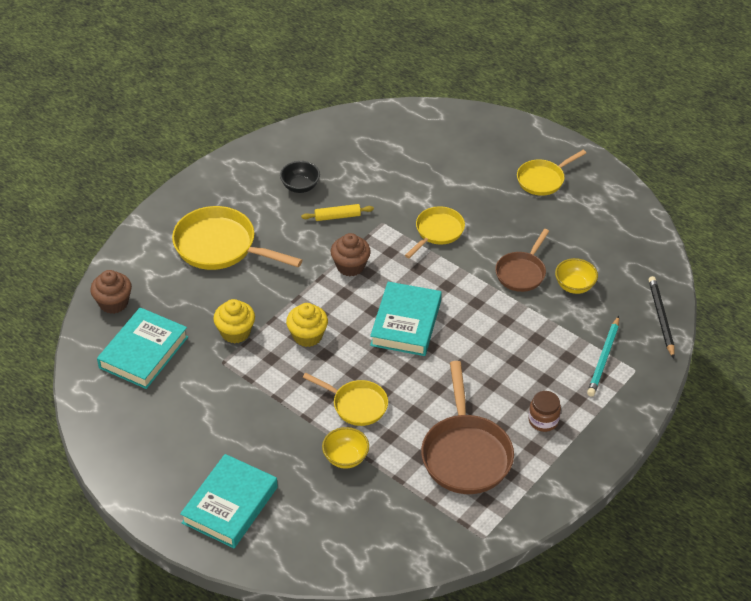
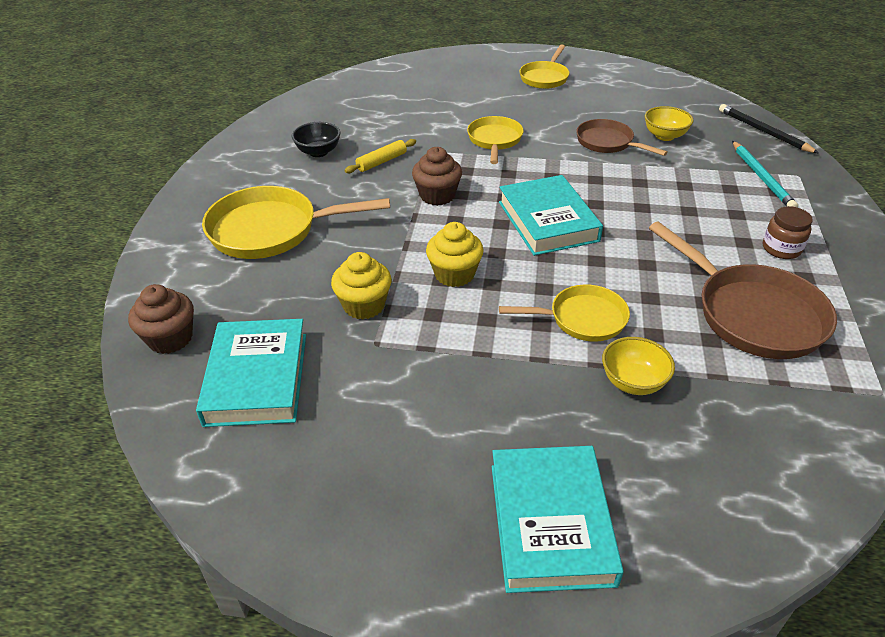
camera: 30 degrees left, 5 degrees down
(522, 273) = (607, 143): brown pan -> brown pan turned 135 degrees clockwise

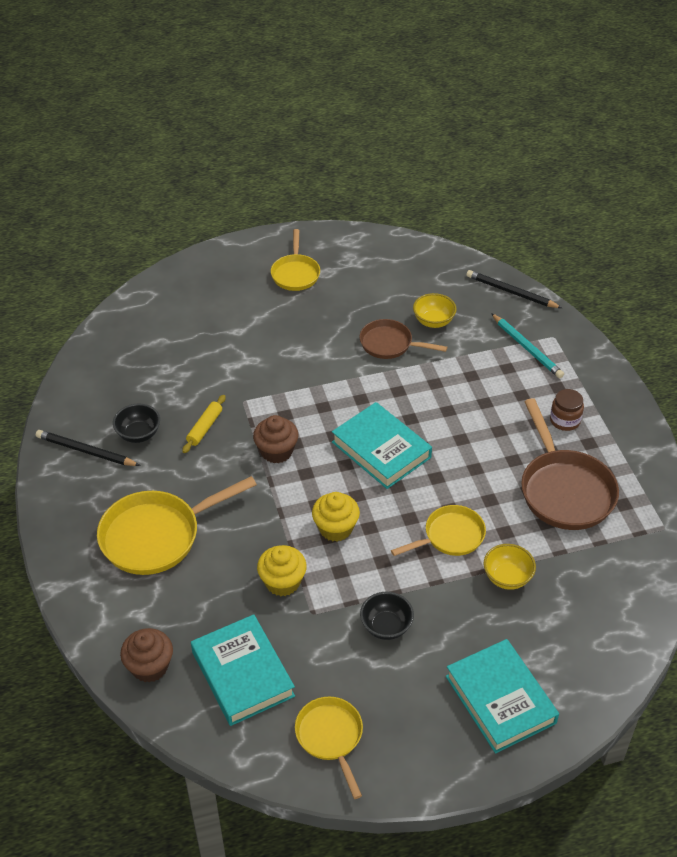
camera: 25 degrees left, 5 degrees up
(263, 152) = (86, 451): none -> black pencil
(450, 385) = (386, 626): none -> black bowl
(494, 140) = (291, 370): yellow pan -> yellow pan (330, 737)
(752, 314) = (564, 490): brown pan -> brown pan turned 45 degrees clockwise

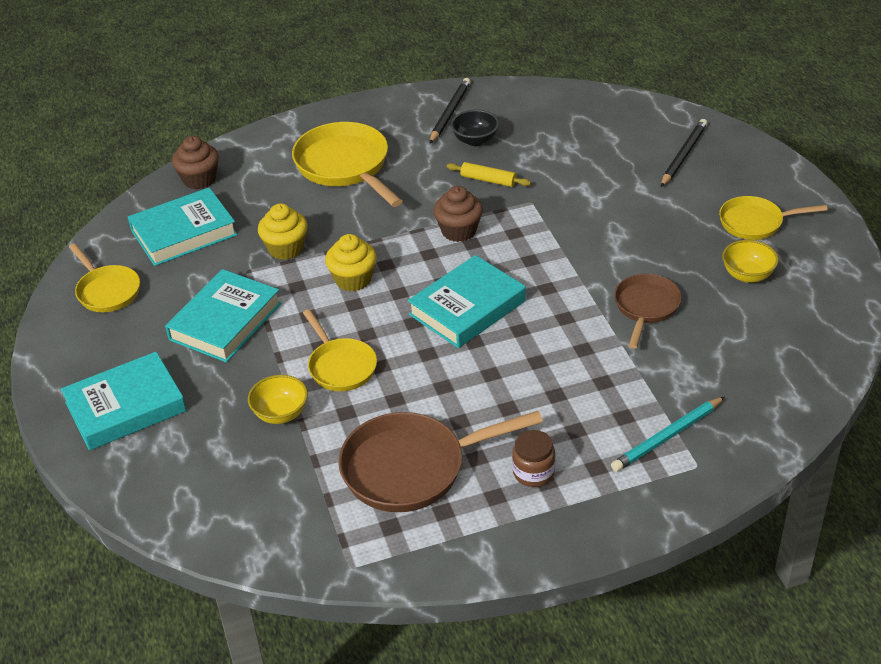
camera: 90 degrees right, 5 degrees down
(330, 737) = (107, 291): yellow pan -> yellow pan turned 75 degrees clockwise
(386, 626) = (225, 321): black bowl -> turquoise book
(433, 321) = (698, 345): yellow bowl -> yellow bowl (747, 275)
(511, 292) = (781, 422): black pencil -> black pencil (683, 155)

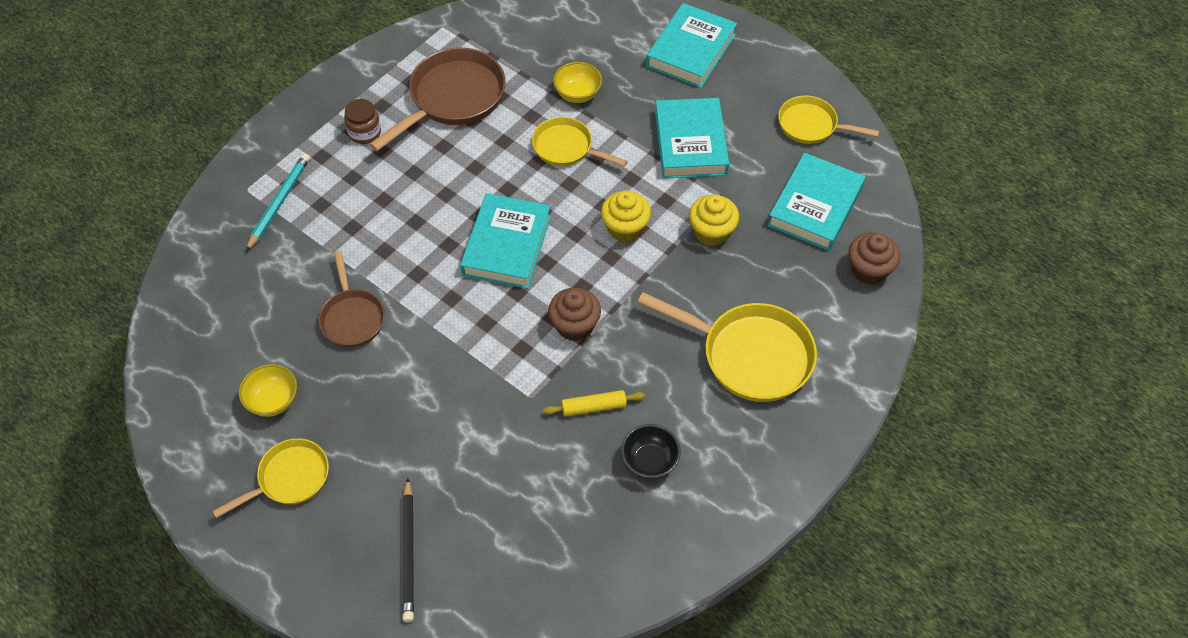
camera: 145 degrees right, 15 degrees up
(450, 113) = (710, 493): black pencil -> none

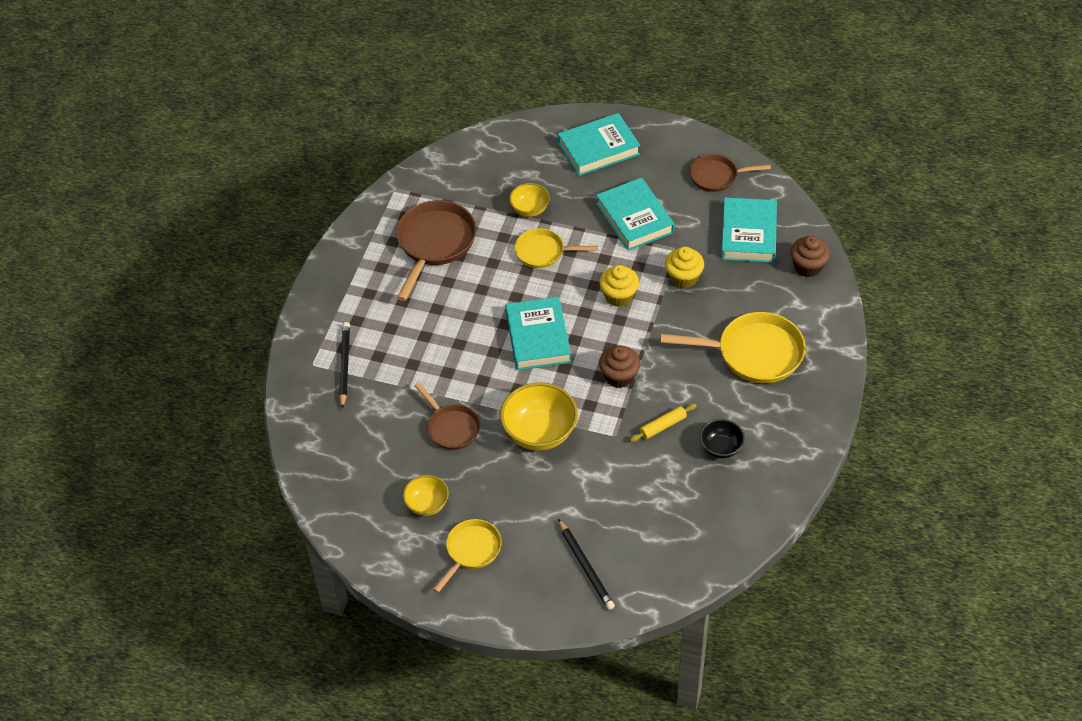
camera: 20 degrees left, 5 degrees down
(279, 202) = (344, 365): turquoise pencil -> black pencil
(365, 132) = (380, 292): brown jar -> none
(446, 361) = (539, 432): none -> yellow bowl
(690, 50) = (598, 149): turquoise book -> turquoise book turned 60 degrees clockwise
(811, 125) = (717, 176): yellow pan -> brown pan

